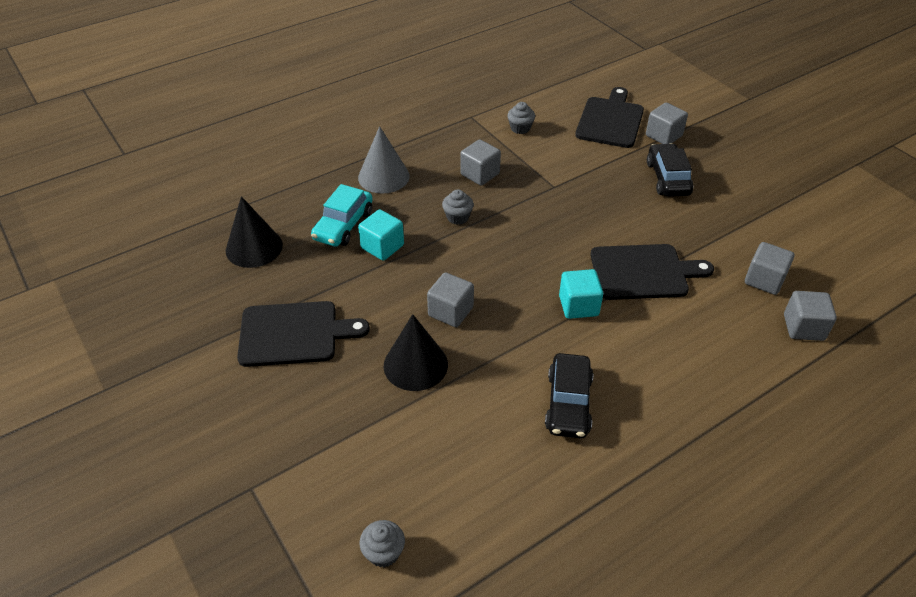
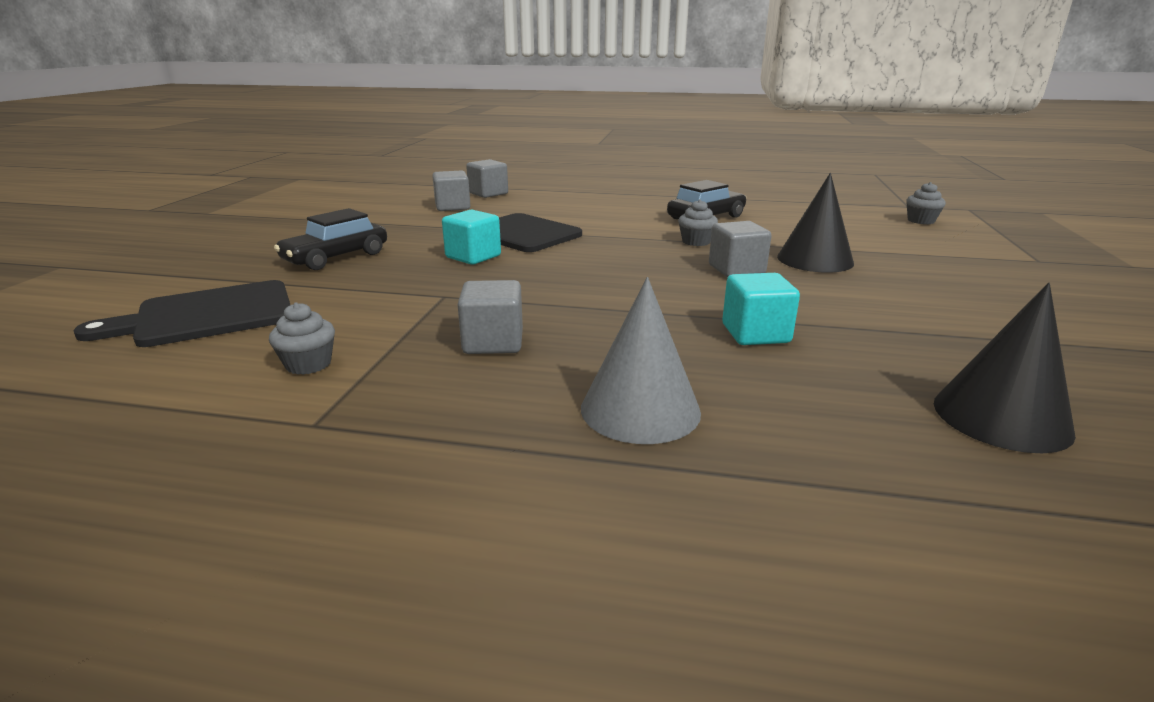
camera: 135 degrees left, 20 degrees down
(294, 334) = (954, 313): black cutting board -> none
(343, 225) = (794, 377): turquoise car -> none
(457, 217) = (609, 319): grey cupcake -> grey cupcake (696, 242)
(578, 306) = (610, 238): turquoise cube -> turquoise cube (473, 257)
(663, 136) = (225, 280): grey cube -> none

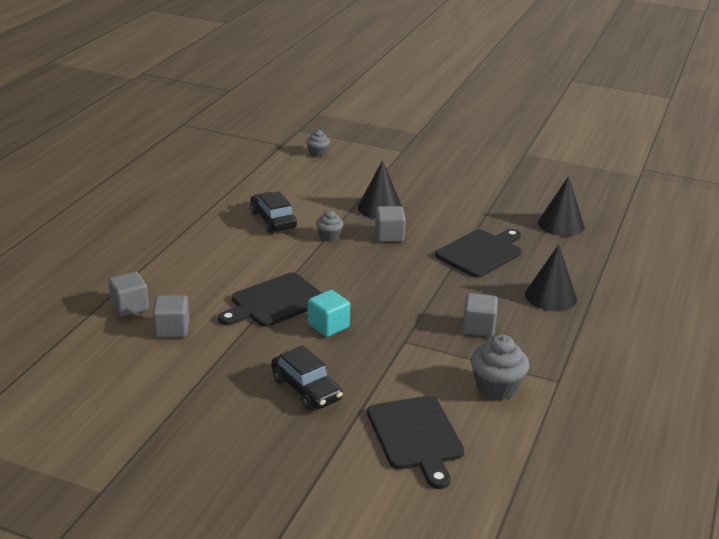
camera: 80 degrees left, 5 degrees up
(308, 364) = (496, 387): grey cupcake -> grey cupcake, size x1.70
(640, 409) = (550, 296): grey cone -> black cone
(755, 334) = (481, 253): turquoise cube -> black cutting board

